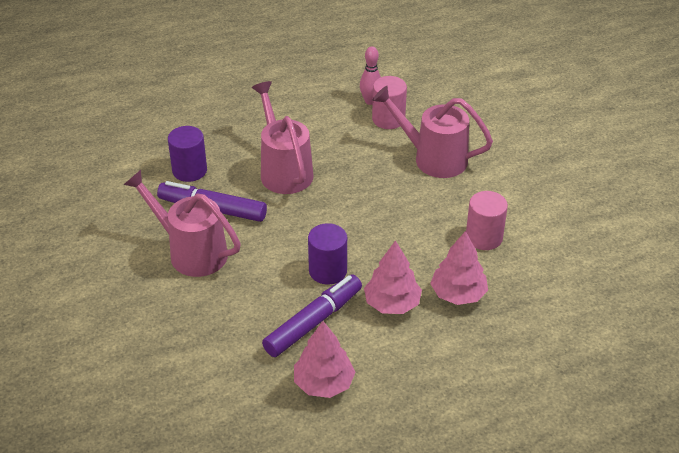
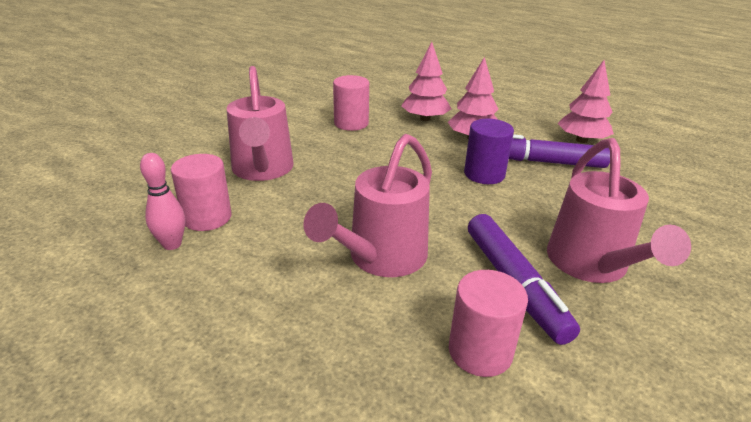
camera: 125 degrees left, 10 degrees down
(189, 170) = (480, 351): purple cylinder -> pink cylinder

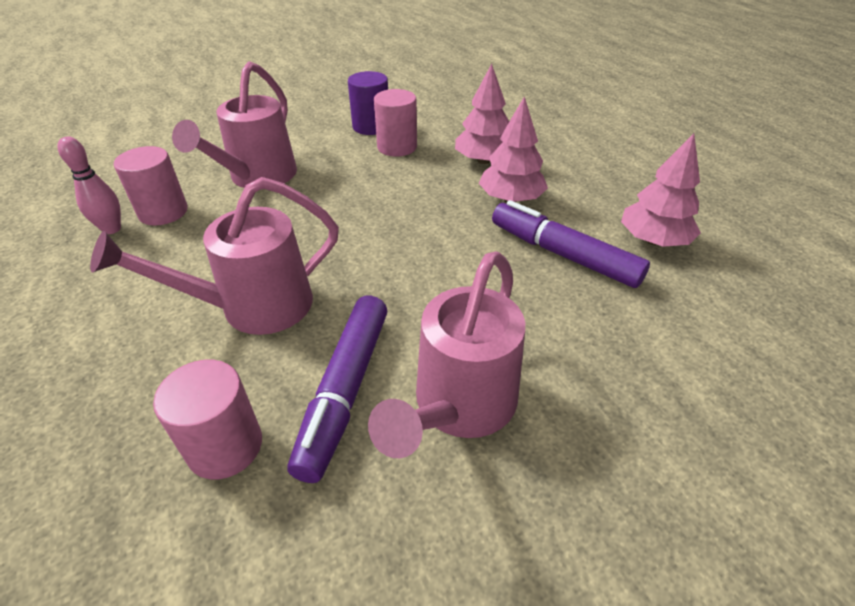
camera: 30 degrees right, 10 degrees up
(484, 174) = (470, 248): purple cylinder -> purple cylinder (371, 126)

